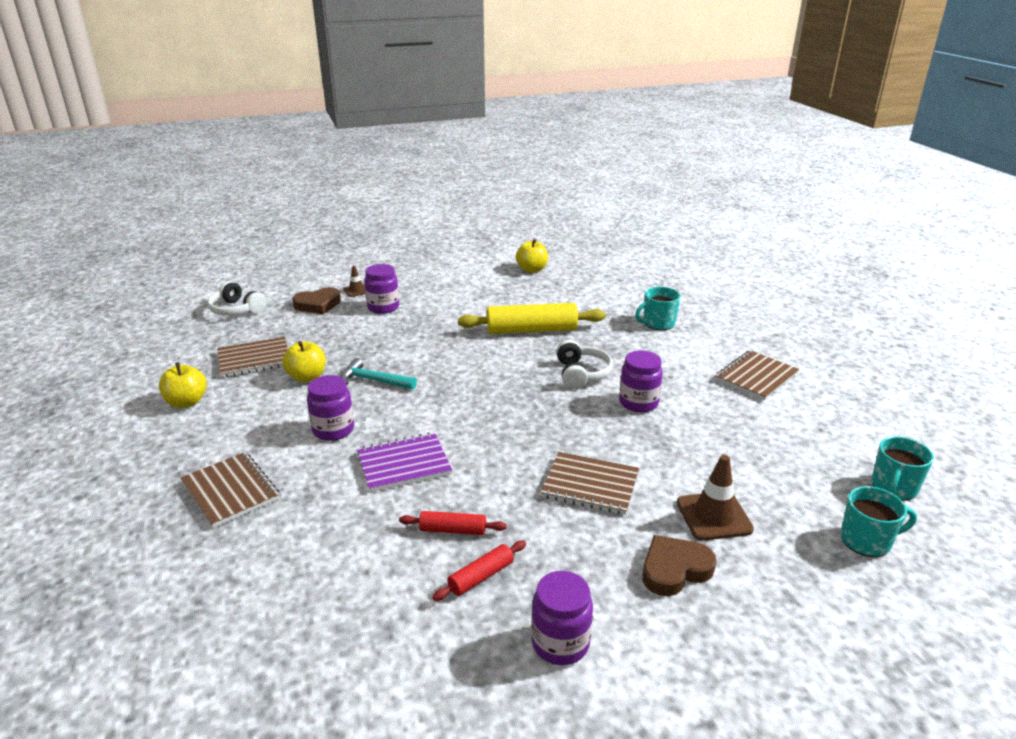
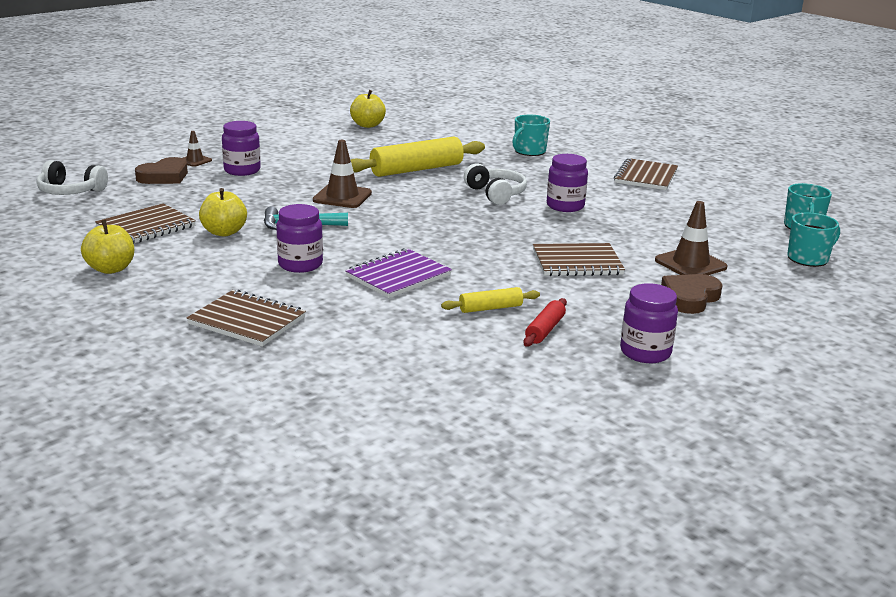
camera: 25 degrees left, 5 degrees down
(438, 352) = (342, 197): none -> brown traffic cone
(453, 530) = (490, 308): red rolling pin -> yellow rolling pin

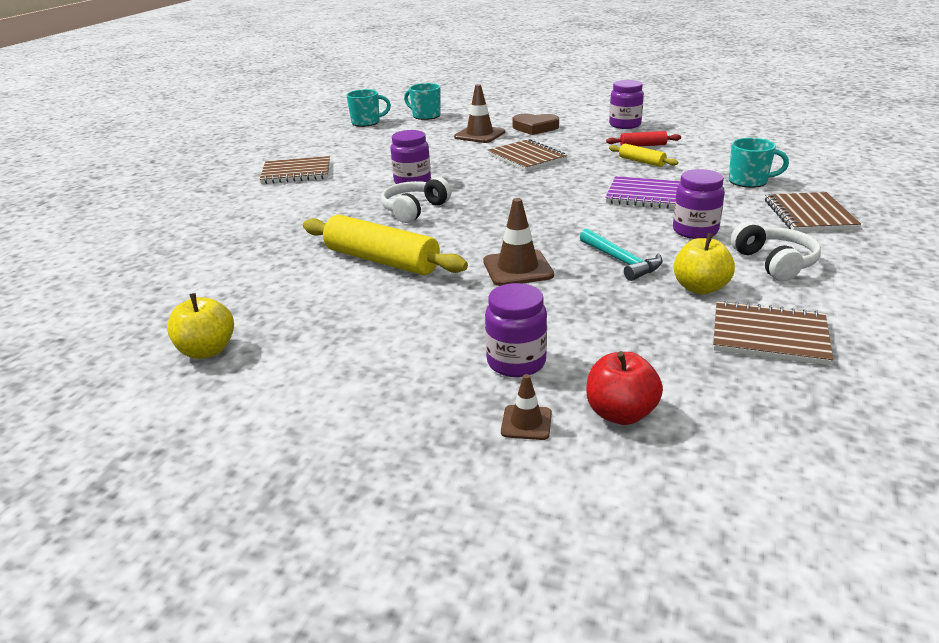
camera: 115 degrees left, 5 degrees up
(70, 191) = (793, 465): white headphones -> white headphones (774, 263)
(111, 269) = (871, 303): yellow apple -> none
(164, 176) = (620, 413): brown heart -> red apple
(529, 151) = (256, 227): turquoise mug -> turquoise mug (749, 181)

